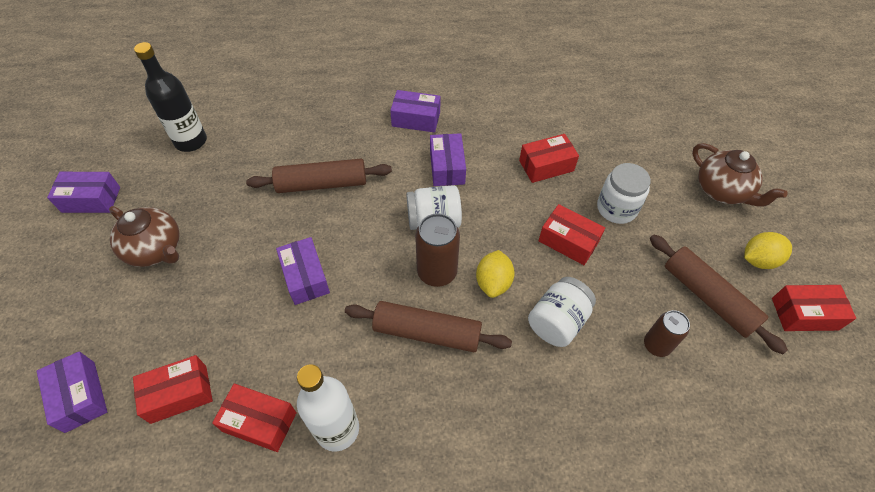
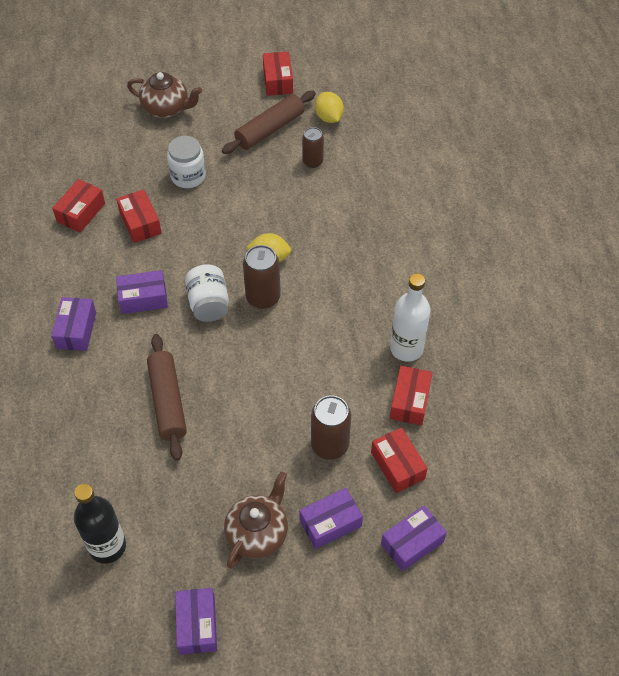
camera: 95 degrees left, 0 degrees up
(229, 323) = (329, 445): none -> brown can
(305, 277) = (277, 395): purple box -> purple box (330, 523)
(427, 333) = (320, 299): brown rolling pin -> none
(557, 321) = (300, 217): white jar -> none
(568, 241) = (224, 209): red box -> red box (81, 212)
(722, 191) = (166, 108): brown teapot -> brown teapot turned 60 degrees clockwise
(758, 260) = (234, 97): yellow lemon -> yellow lemon (328, 117)

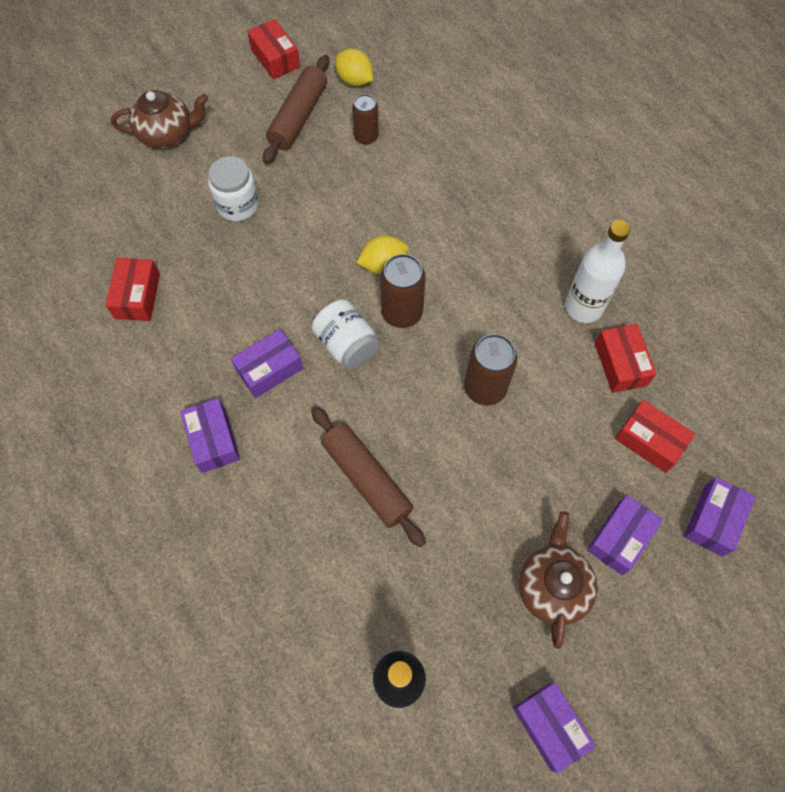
camera: 25 degrees left, 10 degrees up
(140, 223) = (214, 281): red box -> none
(329, 445) = (568, 450): brown can -> brown can (485, 388)

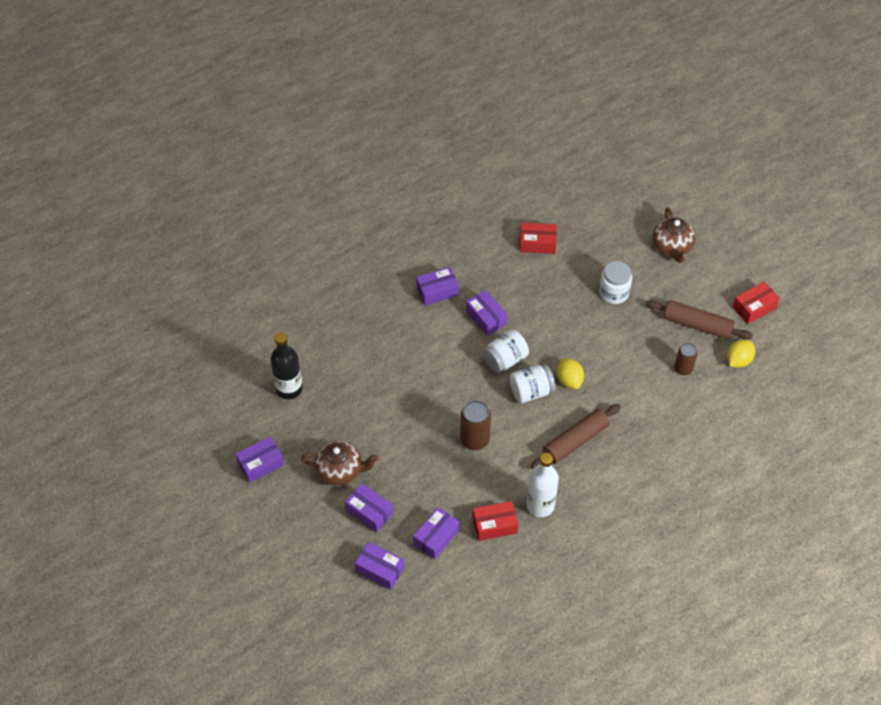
camera: 90 degrees right, 10 degrees down
(366, 479) = (411, 372): brown rolling pin -> brown rolling pin (575, 441)
(402, 313) = (531, 391): brown can -> white jar
(649, 441) = (436, 537): red box -> purple box

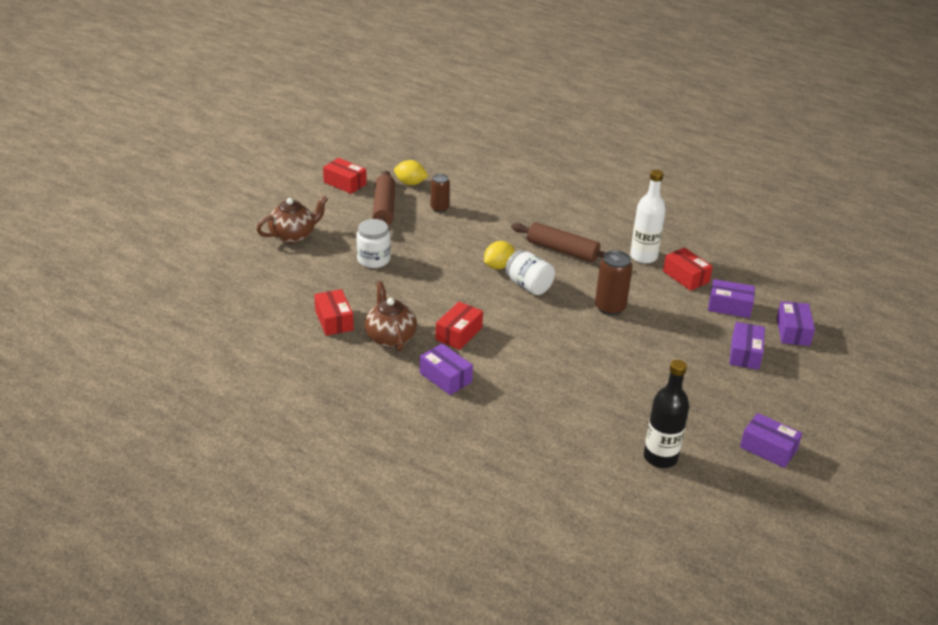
camera: 115 degrees left, 20 degrees down
(340, 471) = (721, 386): brown teapot -> brown teapot (390, 337)
(486, 317) = (458, 333): purple box -> red box
(505, 360) = (503, 309): white jar -> none

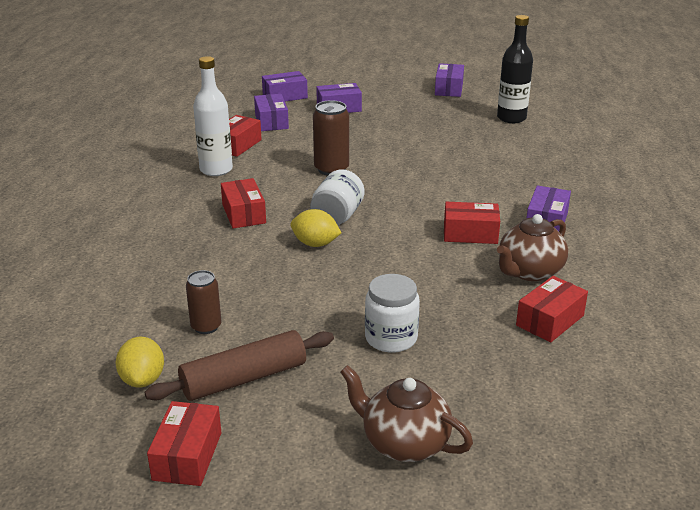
camera: 115 degrees left, 5 degrees down
(562, 251) = (244, 214): brown rolling pin -> red box

